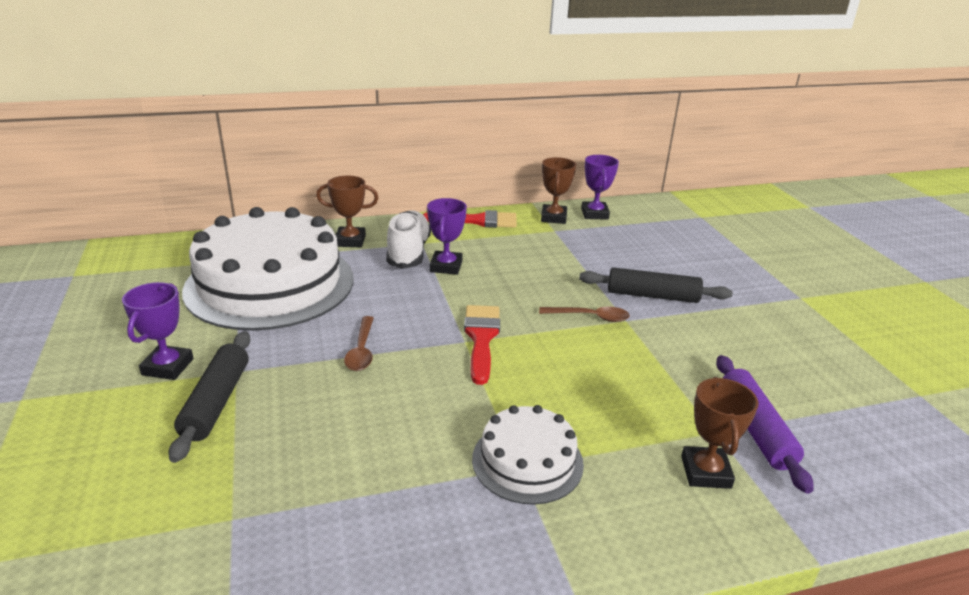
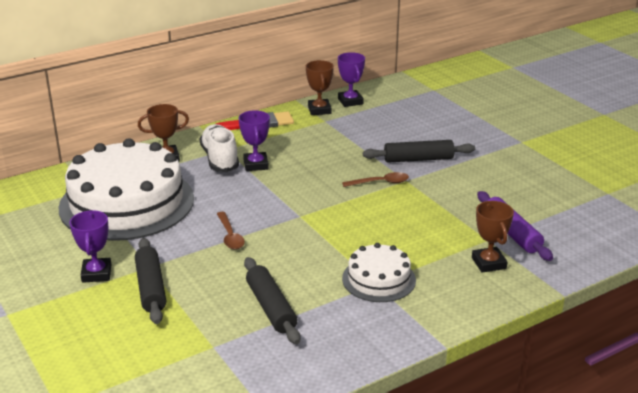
camera: 15 degrees left, 0 degrees up
(350, 471) = (271, 307): none -> black rolling pin
(481, 338) = (310, 211): red brush -> none

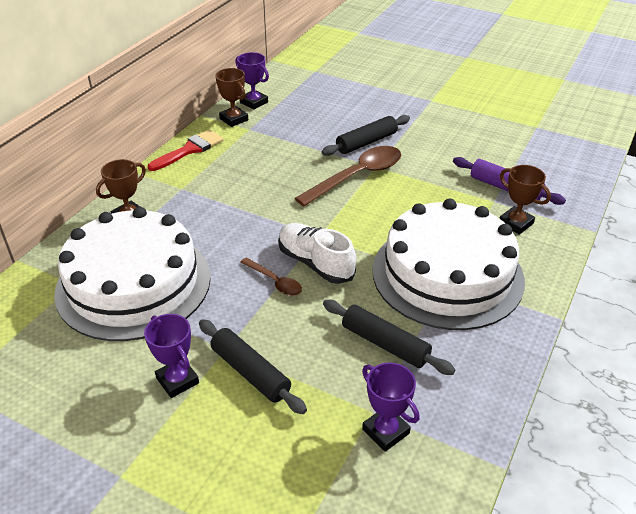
camera: 30 degrees left, 10 degrees up
(220, 159) = (186, 201): white shoe -> white shoe (315, 263)
(256, 165) = (227, 195): purple trophy -> purple trophy (385, 431)
(379, 279) = (447, 274): white cake -> white cake, size x2.04
(380, 183) = (357, 176): brown spoon -> brown spoon, size x1.93

